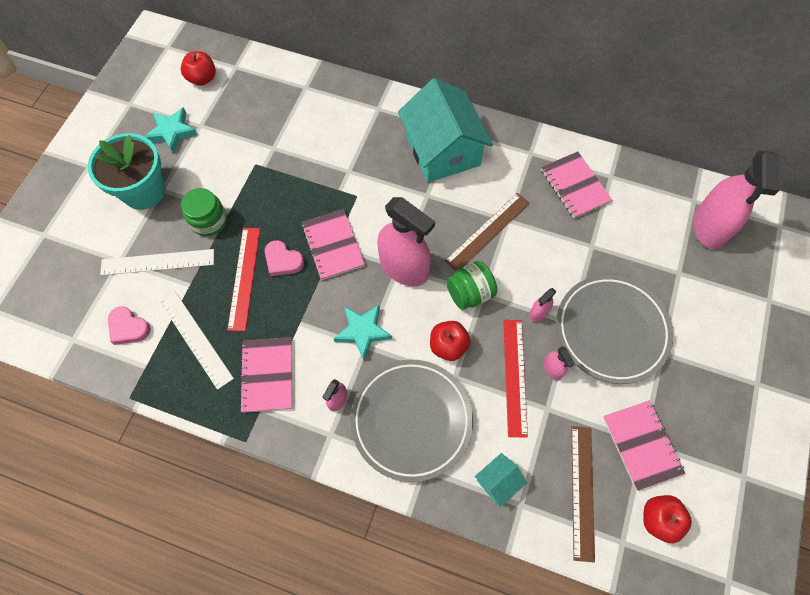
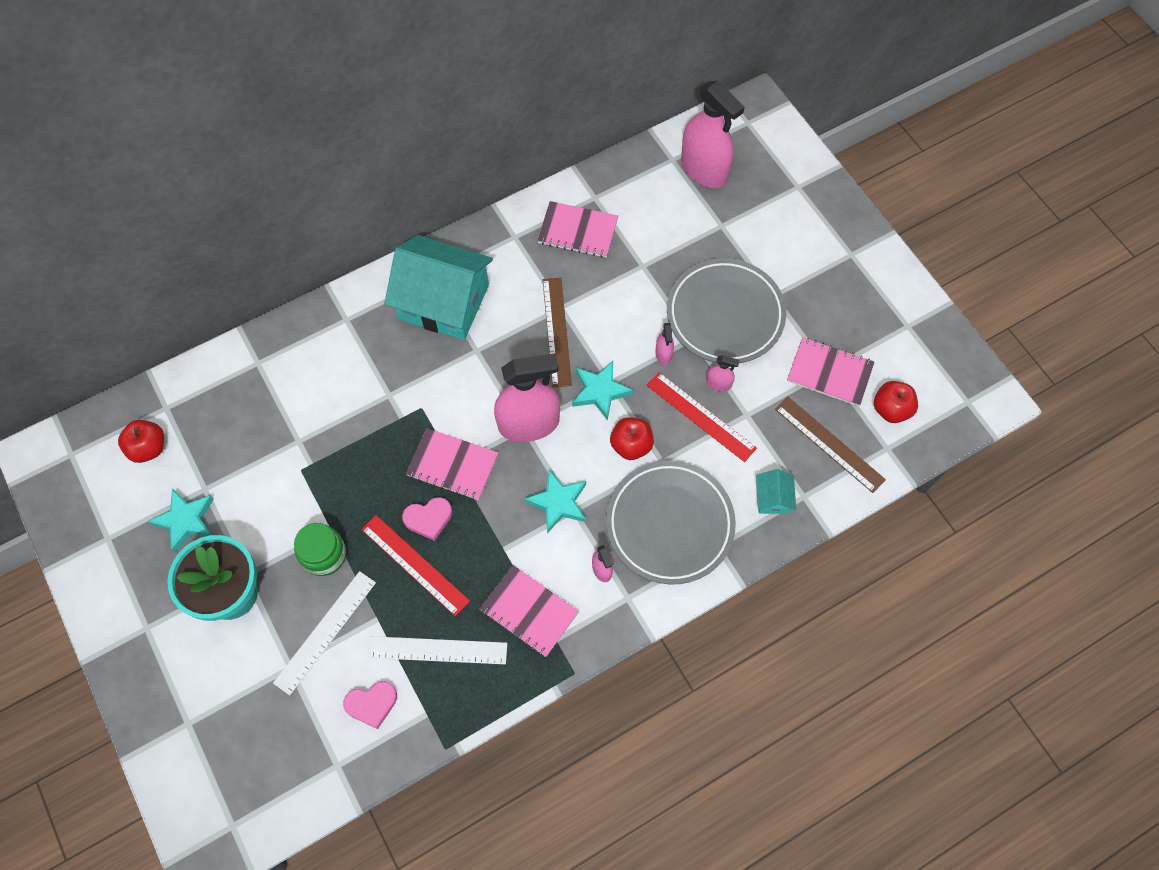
camera: 50 degrees left, 0 degrees up
(469, 293) = (600, 391): green jar -> turquoise star

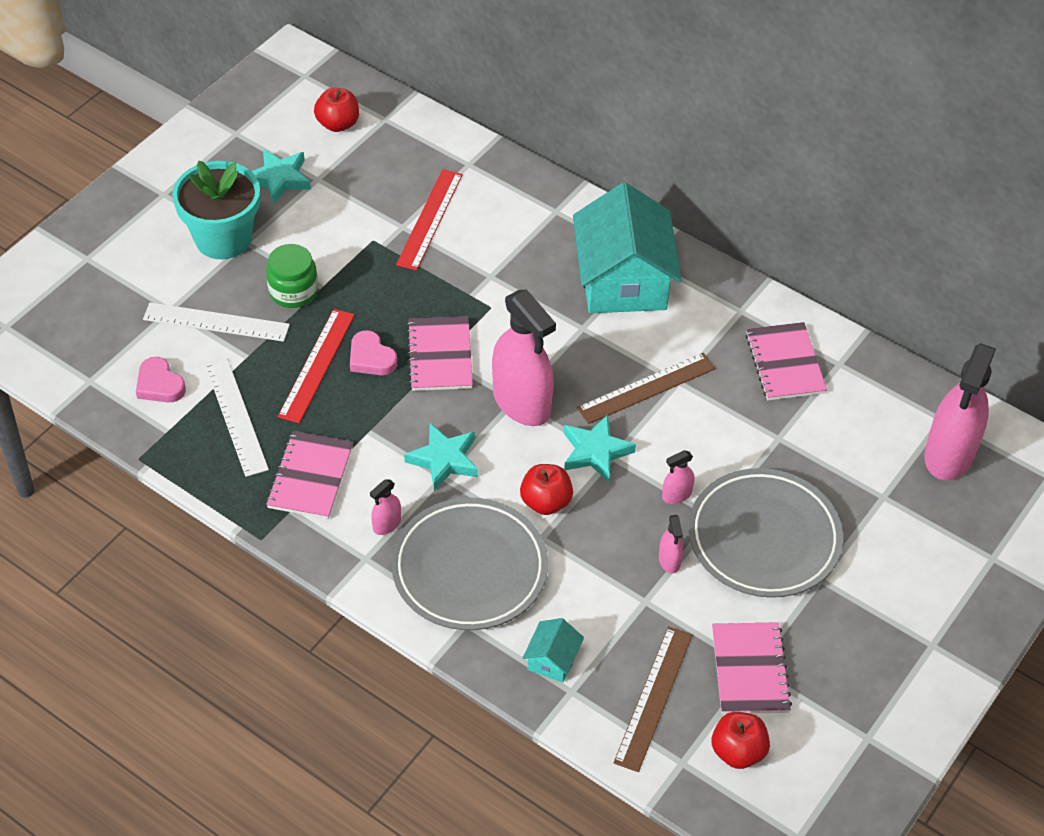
camera: 65 degrees right, 15 degrees down
(700, 416) = (617, 556): red ruler -> red ruler (430, 219)
(772, 498) = (552, 660): turquoise house -> turquoise house turned 45 degrees counterclockwise

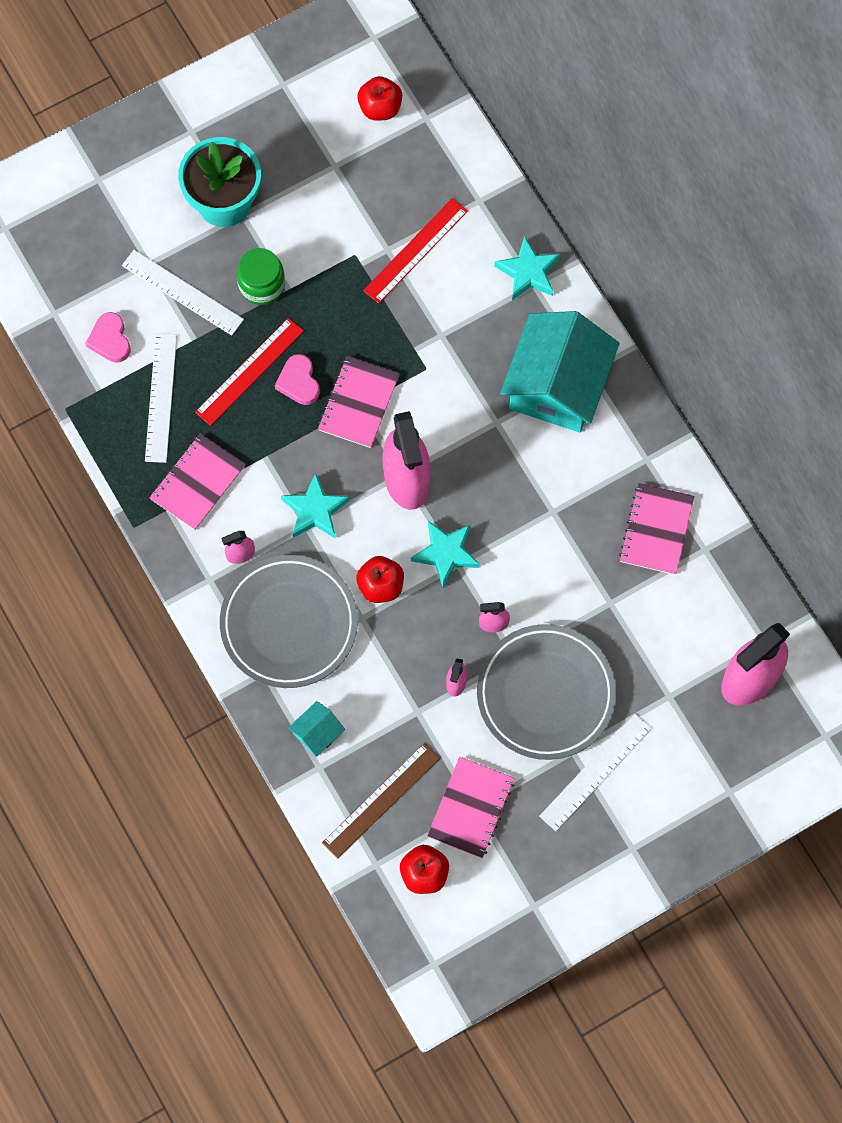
camera: 25 degrees right, 20 degrees up
(279, 179) = (300, 153): turquoise star -> turquoise star (528, 272)
(646, 388) = (521, 507): brown ruler -> none
(854, 589) = (595, 772): none -> white ruler

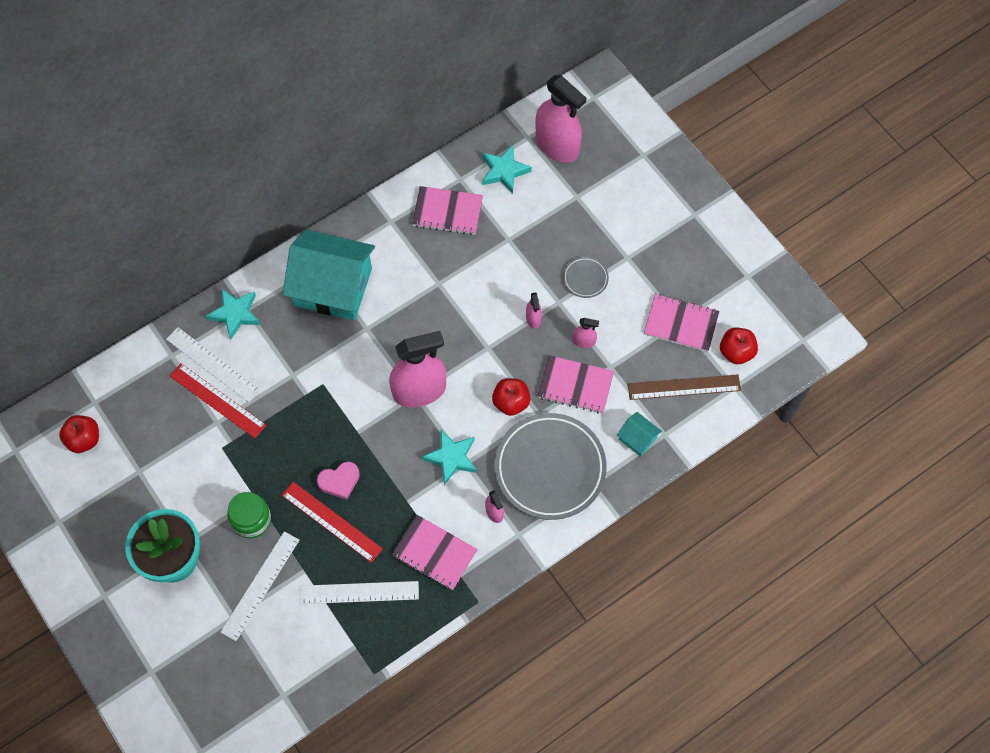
camera: 95 degrees left, 5 degrees down
(110, 340) = (307, 642): pink heart -> none
(358, 403) = (355, 432): pink notebook -> pink notebook (575, 385)
(381, 800) = (684, 387): brown ruler -> brown ruler turned 45 degrees counterclockwise
(446, 553) = (479, 356): turquoise star -> turquoise star (504, 171)
(546, 694) = (585, 278): grey plate -> grey plate, size x0.43
(595, 772) = (641, 241): white ruler -> white ruler (212, 364)

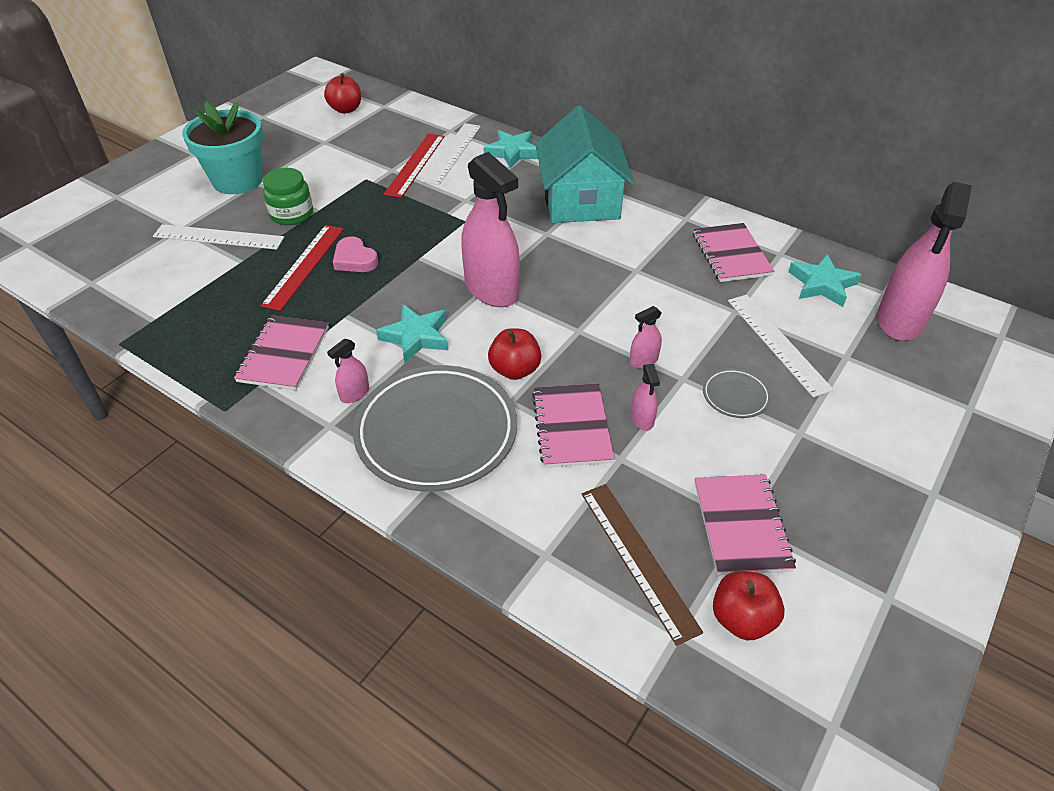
camera: 70 degrees right, 20 degrees down
(359, 592) = (221, 306): white ruler -> white ruler (777, 343)
(637, 438) = (523, 521): turquoise house -> none

